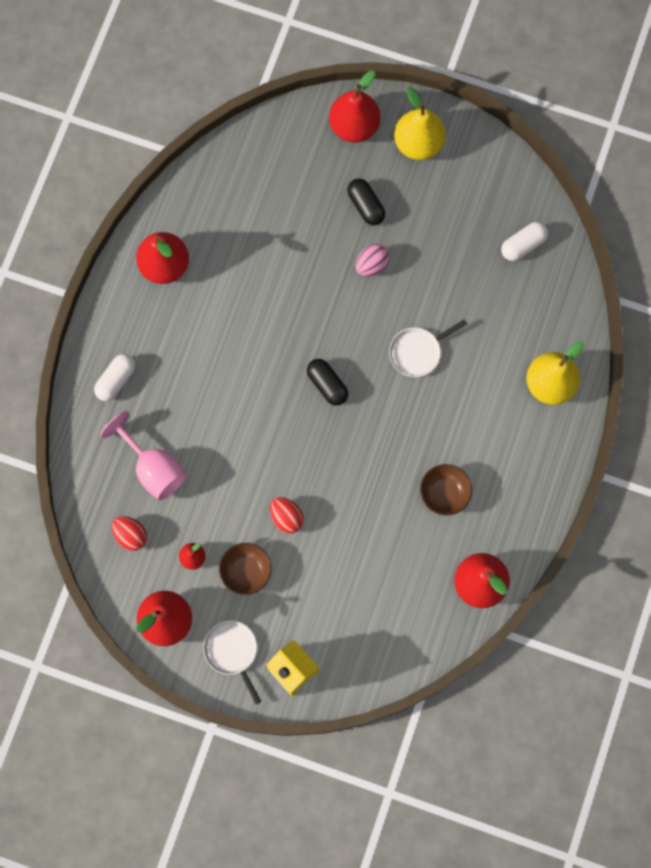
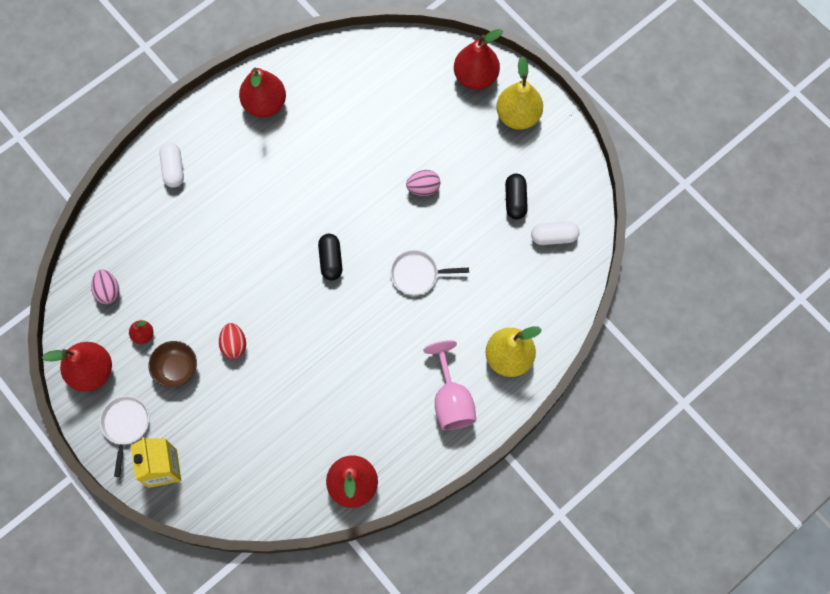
camera: 30 degrees right, 5 degrees down
(116, 380) = (173, 169): white capsule -> white capsule turned 75 degrees counterclockwise
(130, 535) = (108, 291): red egg -> pink egg
(153, 468) = (158, 250): pink goblet -> pink goblet (451, 399)
(366, 206) = (447, 141): black capsule -> black capsule (515, 200)
(444, 493) = (369, 396): brown bowl -> none

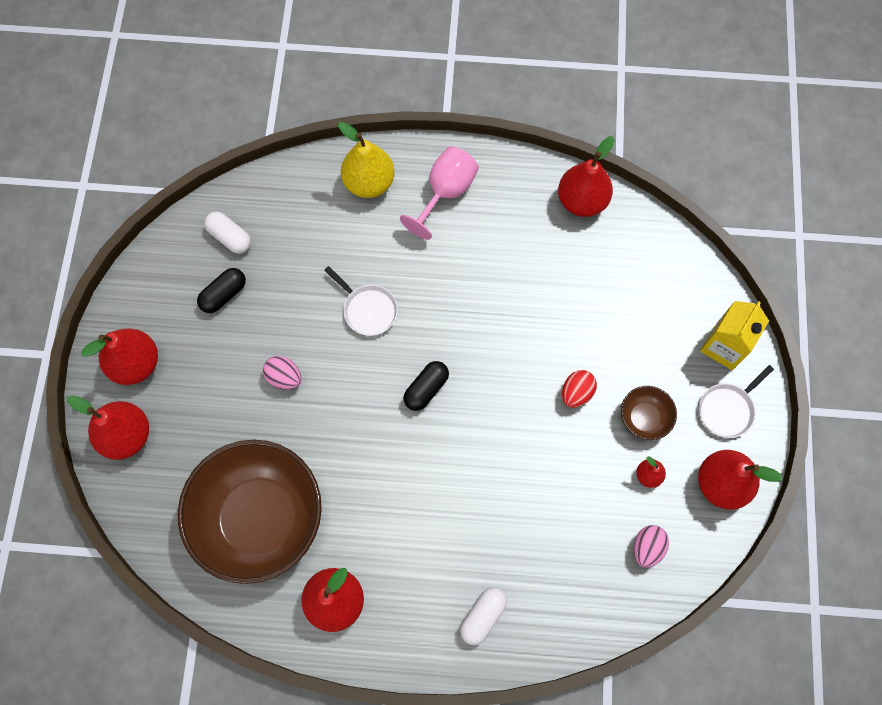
camera: 135 degrees left, 0 degrees up
(352, 105) = (260, 518): none -> brown bowl
(518, 116) = (136, 364): yellow pear -> red pear

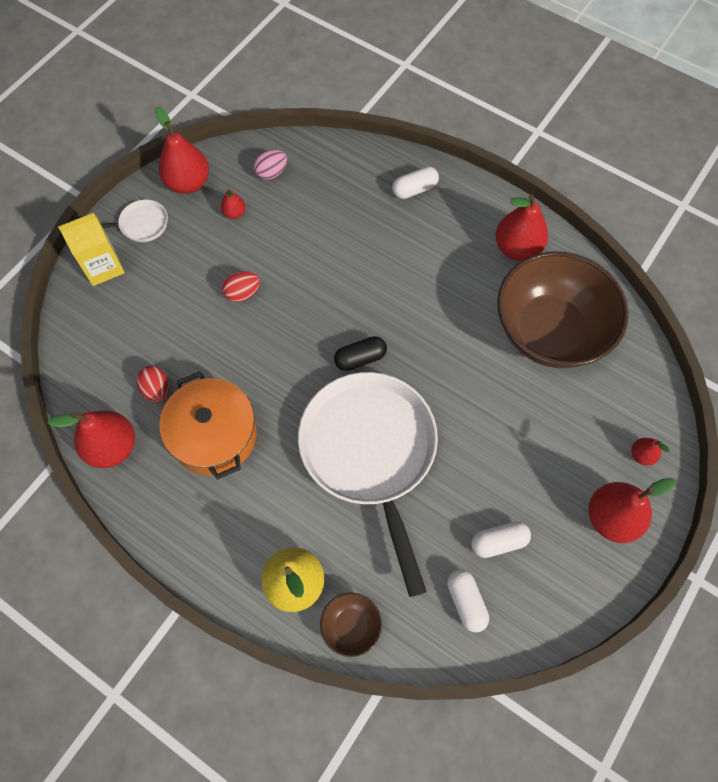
camera: 150 degrees left, 5 degrees down
(127, 436) = (641, 455): red pear -> red pear, size x0.49
(224, 295) = (498, 542): black capsule -> white capsule
(284, 377) = (477, 432): pink egg -> none
(368, 310) = (370, 452): white pan -> white pan, size x2.46
(445, 193) = (228, 528): pink goblet -> none
(507, 254) = (214, 435): none -> orange pot
(583, 264) = (157, 390): none -> red egg
(644, 418) = (206, 250): brown bowl -> brown bowl (351, 626)

